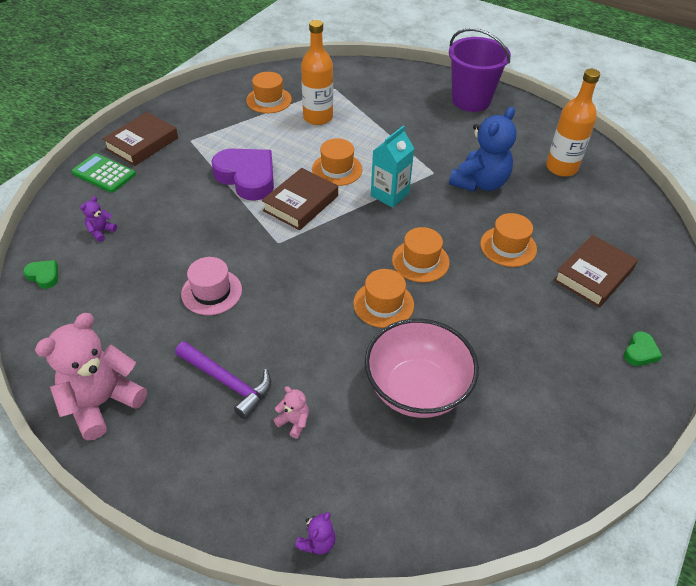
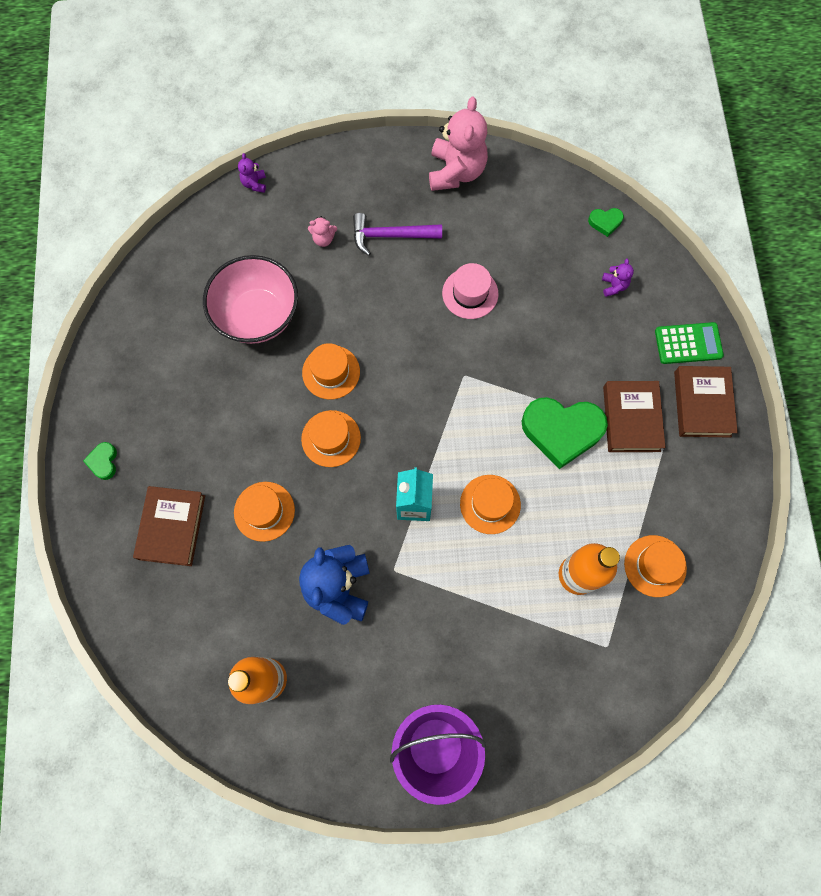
camera: 145 degrees right, 25 degrees up
(247, 177) = (561, 431): purple heart -> green heart
(300, 203) = (485, 433): brown book -> brown book (631, 418)

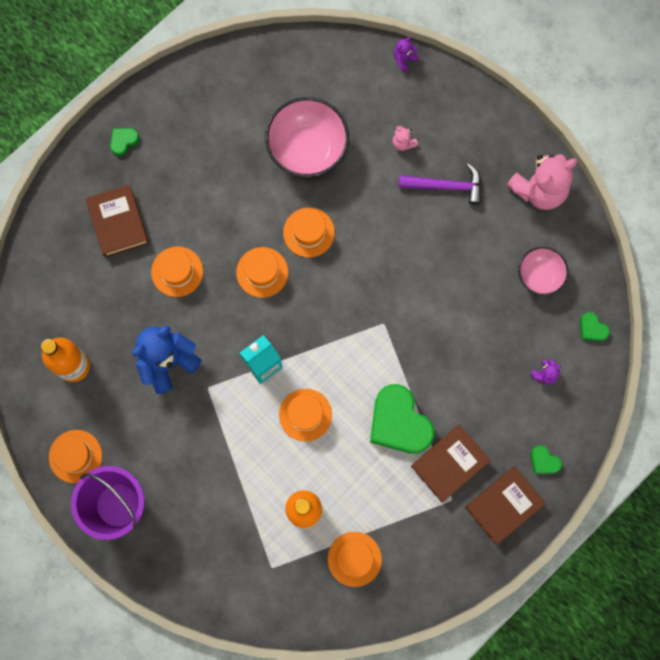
camera: 50 degrees right, 5 degrees up
(172, 527) = (118, 223): brown book -> brown book turned 75 degrees counterclockwise
(354, 749) = (75, 456): none -> orange hat
(390, 236) = (446, 186): purple hammer -> purple hammer turned 135 degrees clockwise
(470, 293) = (449, 278): pink hat -> none
(528, 226) = (539, 275): none -> pink bowl
(688, 343) = (544, 461): green calculator -> green heart

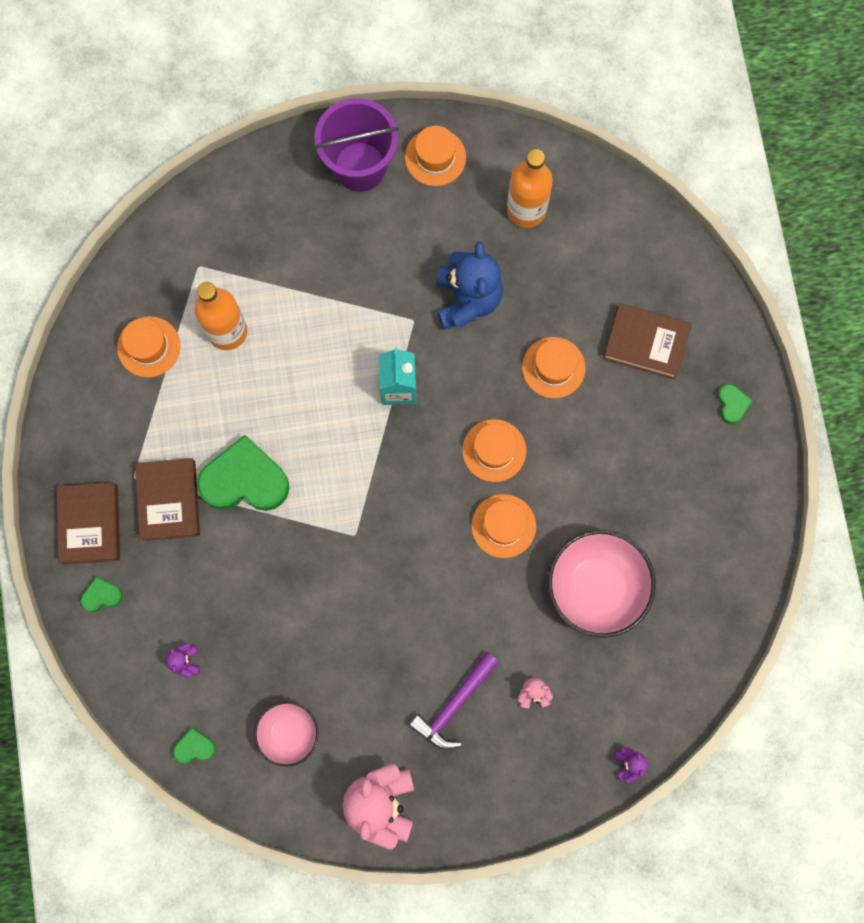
camera: 125 degrees right, 0 degrees up
(305, 415) = (319, 395): orange hat -> none

